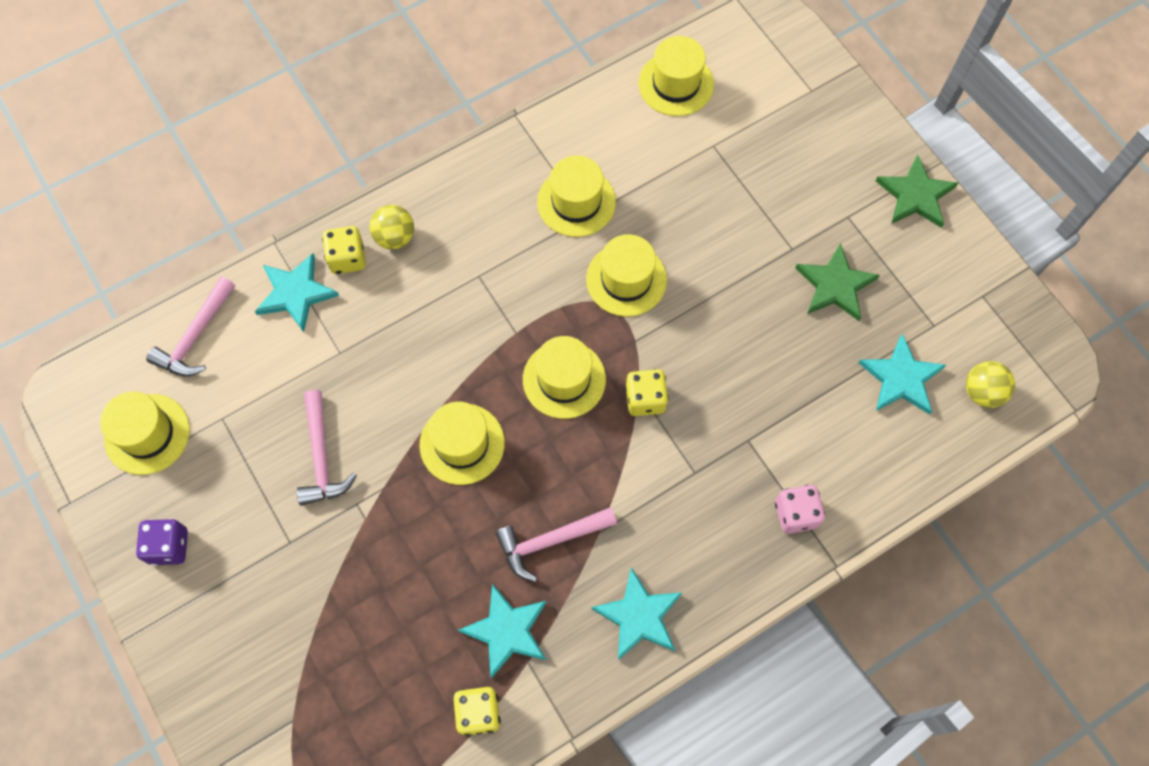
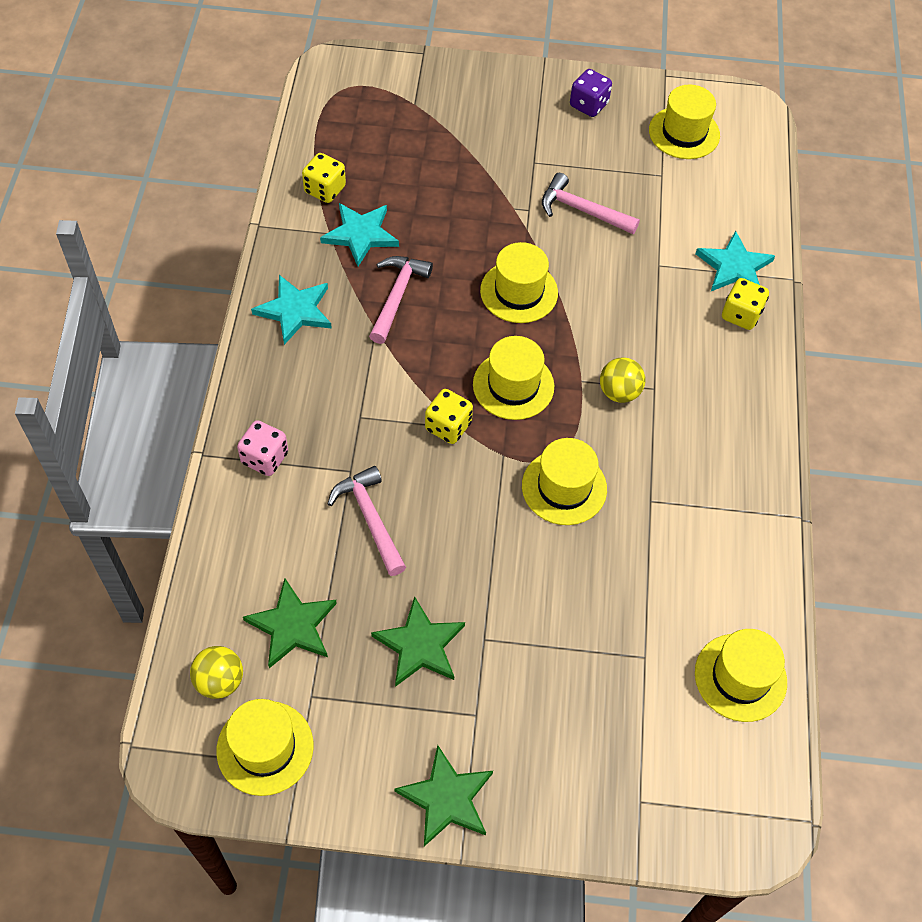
camera: 125 degrees right, 10 degrees down
(195, 337) = (743, 193): pink hammer -> pink hammer (370, 518)
(395, 237) = (737, 355): yellow ball -> yellow ball (619, 392)
(576, 202) = (670, 503): yellow hat -> yellow hat (265, 748)
(901, 378) = (292, 626): turquoise star -> green star

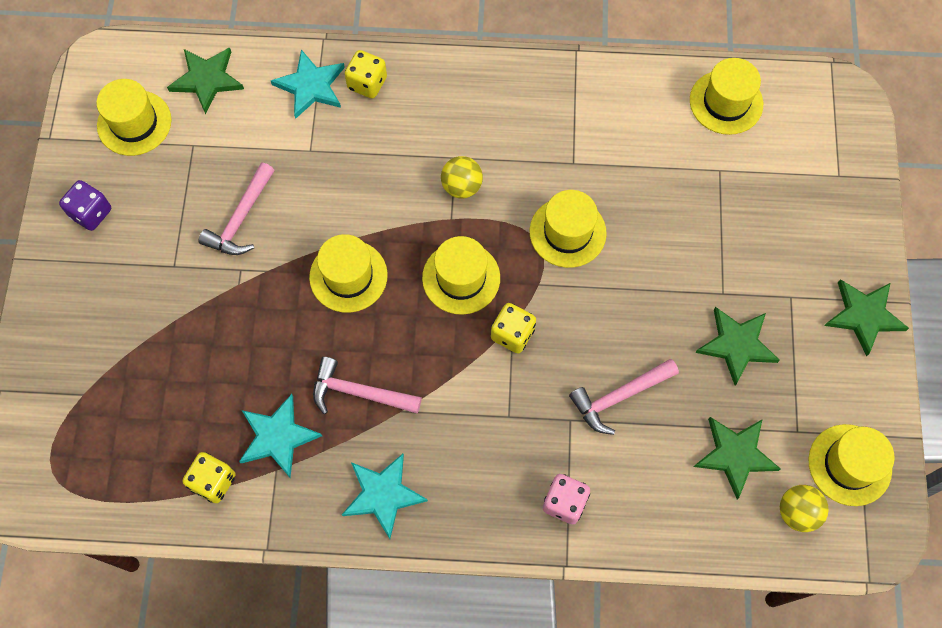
camera: 90 degrees left, 10 degrees up
(735, 185) = (207, 80): none -> green star

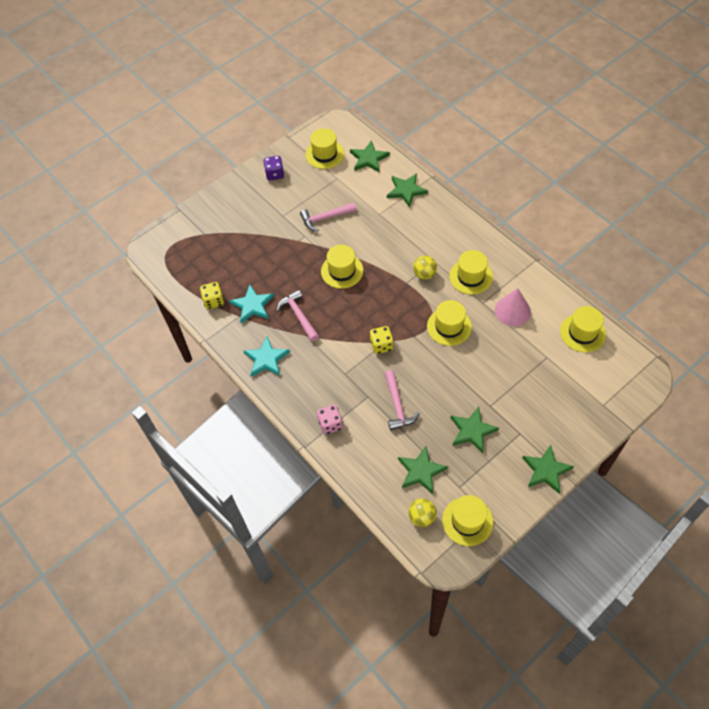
camera: 50 degrees right, 10 degrees down
(311, 86) = (406, 190): turquoise star -> green star
(367, 83) = (430, 206): yellow dice -> none
(461, 278) = (385, 307): yellow hat -> yellow hat (471, 276)
(619, 144) = (512, 311): none -> pink cone
(619, 397) = (397, 406): pink hammer -> pink hammer turned 120 degrees counterclockwise

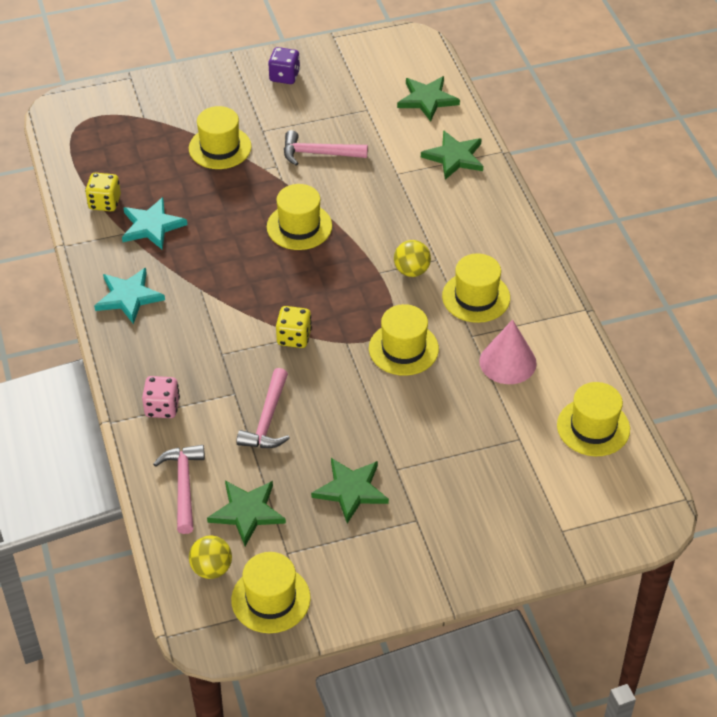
camera: 20 degrees right, 10 degrees down
(298, 315) = (205, 260): pink hammer -> pink hammer (183, 485)
(324, 154) = (369, 74): yellow hat -> yellow hat (220, 147)
(546, 470) = (423, 581): green star -> none

